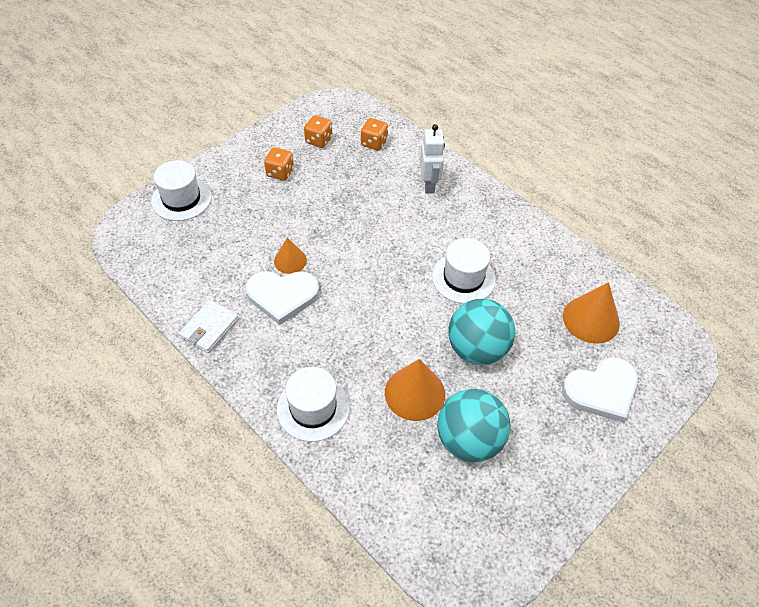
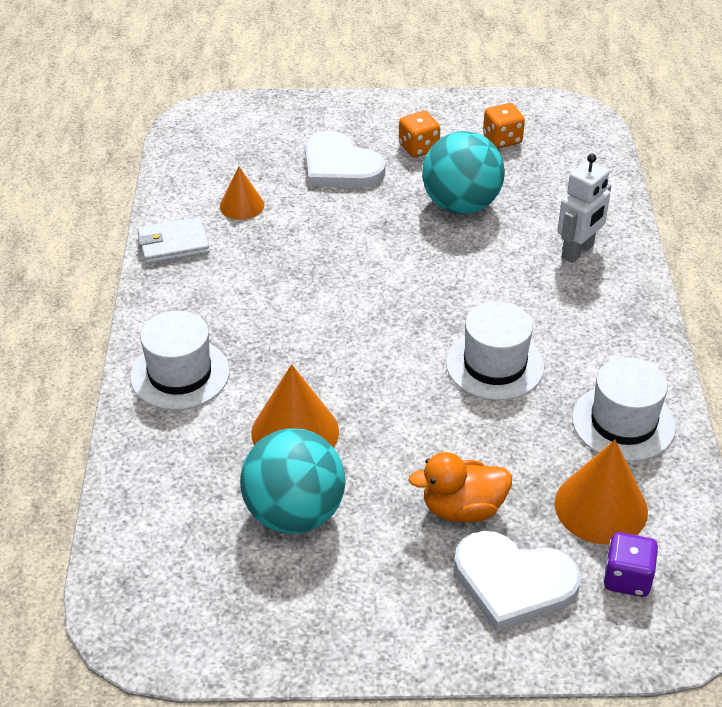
camera: 45 degrees right, 10 degrees down
(181, 199) = (288, 118): white hat -> white hat (623, 422)
(282, 296) = (276, 260): white heart -> white heart (340, 166)
(290, 260) = (324, 233): orange cone -> orange cone (242, 205)
(374, 143) = (565, 175): orange dice -> none
(477, 349) = (417, 440): turquoise ball -> turquoise ball (461, 205)
(538, 370) = (462, 509): none -> orange duck
(640, 347) = (627, 578): none -> purple dice

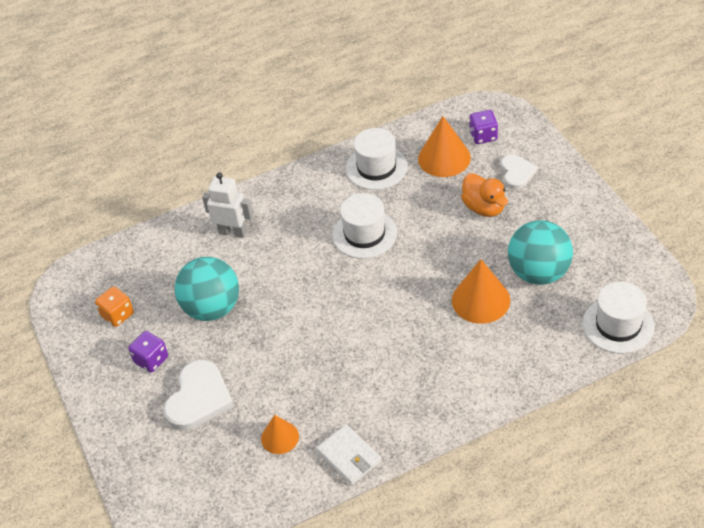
camera: 110 degrees left, 5 degrees up
(180, 374) = (473, 381): white hat -> white hat (618, 325)
(418, 148) = (151, 360): orange dice -> purple dice
(513, 582) = (517, 173): white heart -> white heart, size x0.62

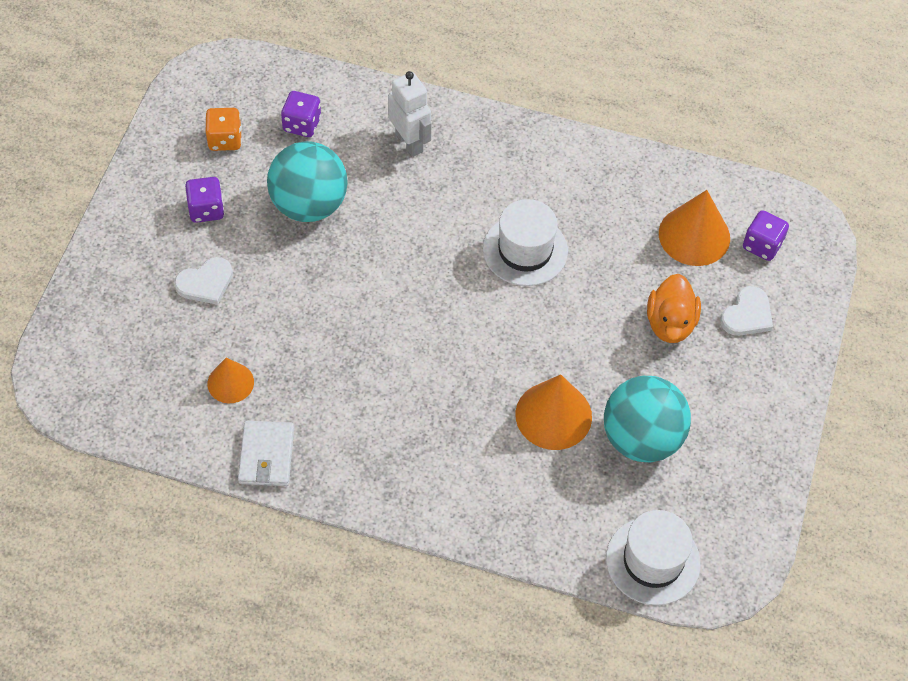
camera: 35 degrees right, 10 degrees up
(156, 271) = (302, 124): none -> purple dice
(199, 398) = (205, 283): white heart -> white heart, size x0.62
(376, 167) = (616, 189): white hat -> none

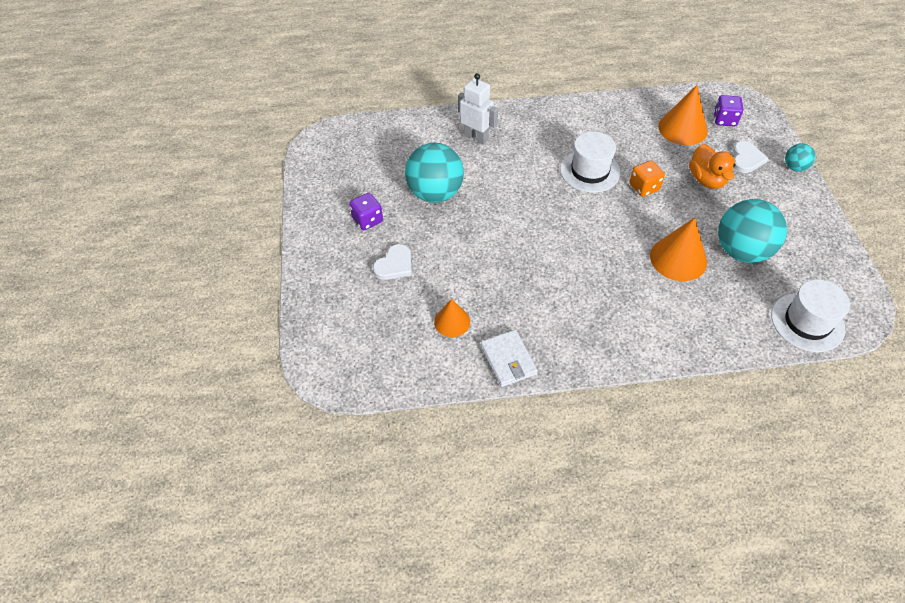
camera: 20 degrees left, 5 degrees down
(225, 139) = (355, 175): orange dice -> orange dice (644, 187)
(302, 124) = (400, 150): purple dice -> none
(804, 353) = (794, 167): none -> turquoise ball

